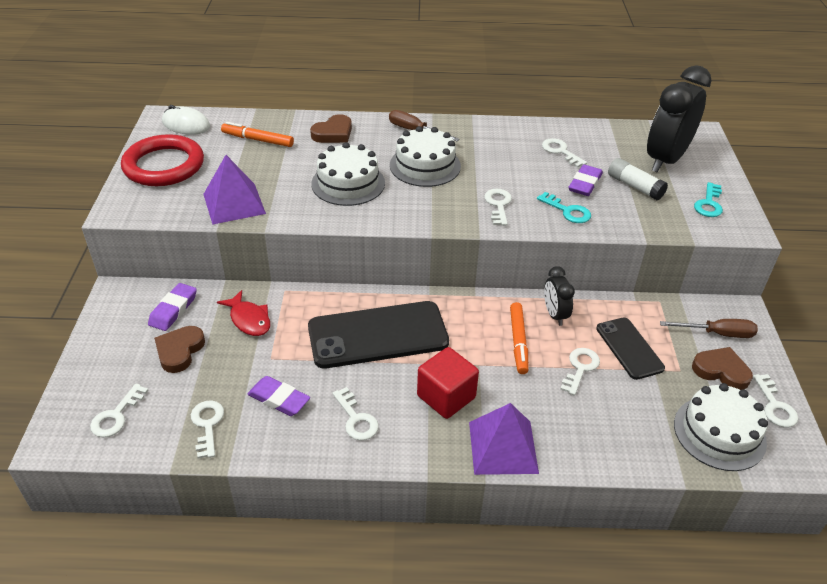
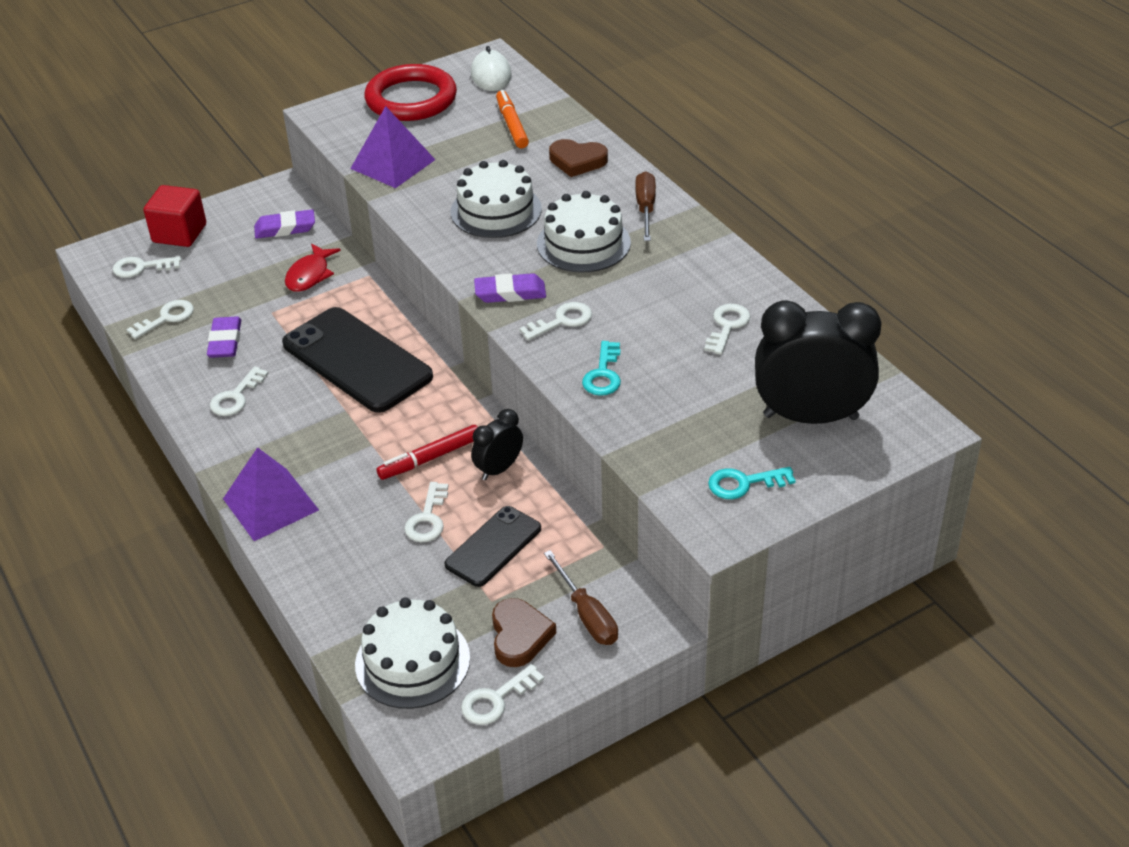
camera: 60 degrees right, 0 degrees up
(179, 351) = (238, 259): brown heart -> none
(446, 397) = (308, 440): red cube -> red cube (179, 233)
(518, 342) = (430, 458): orange marker -> red marker
(580, 368) = (427, 519): white key -> white key turned 105 degrees clockwise
(585, 184) = (676, 368): purple eraser -> purple eraser (510, 293)
(634, 186) = (715, 409): white glue stick -> none

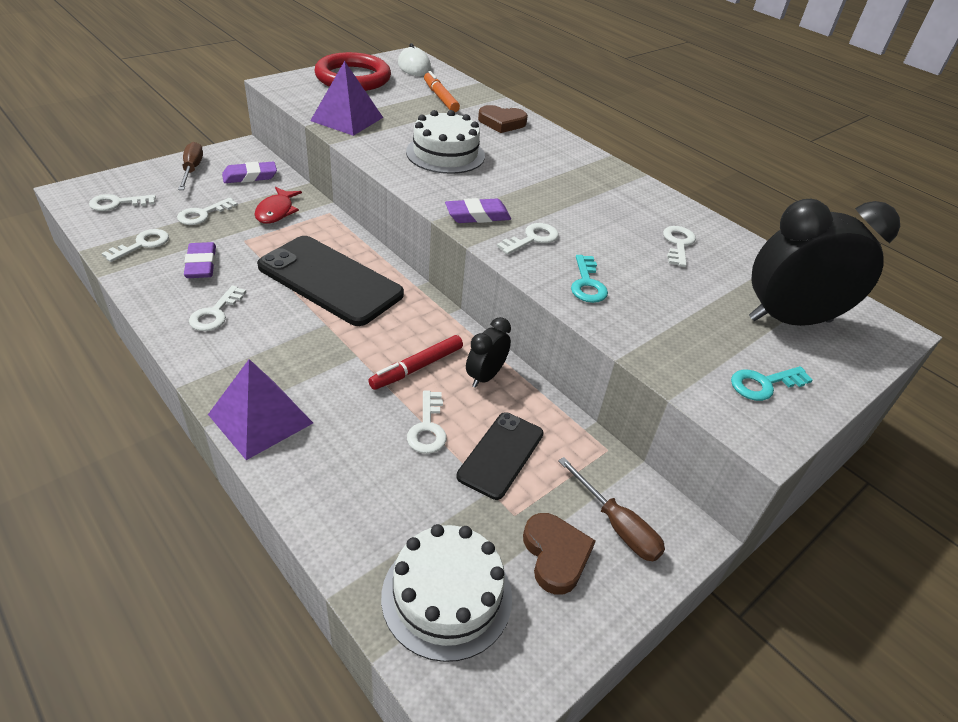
camera: 15 degrees left, 0 degrees up
(179, 233) = (153, 178): red cube -> none
(496, 700) = (552, 639): white key -> white key (202, 214)
(583, 243) = (528, 179): white cake -> none
(645, 208) = (570, 156): brown screwdriver -> brown screwdriver (192, 169)

